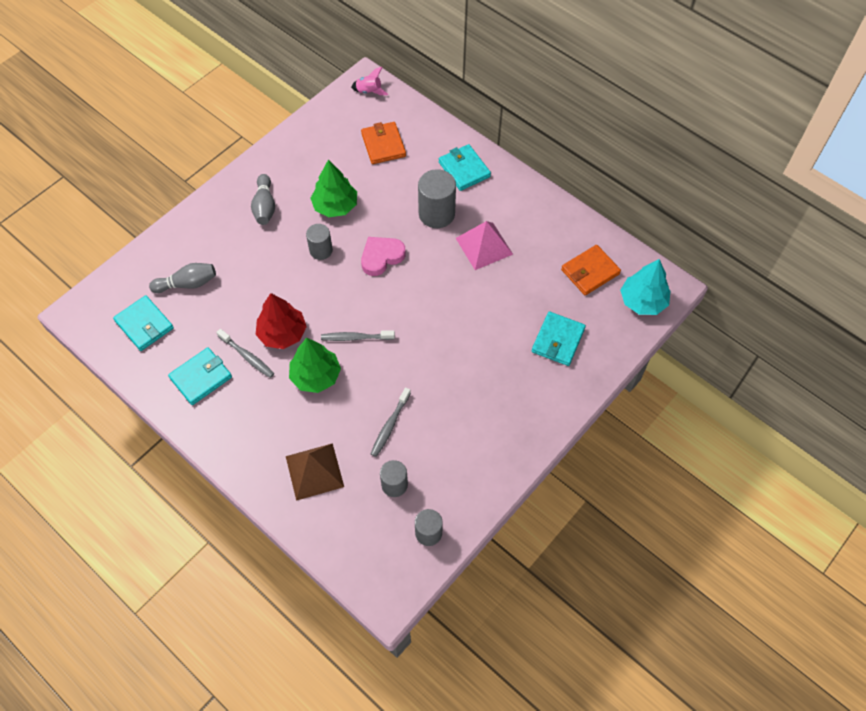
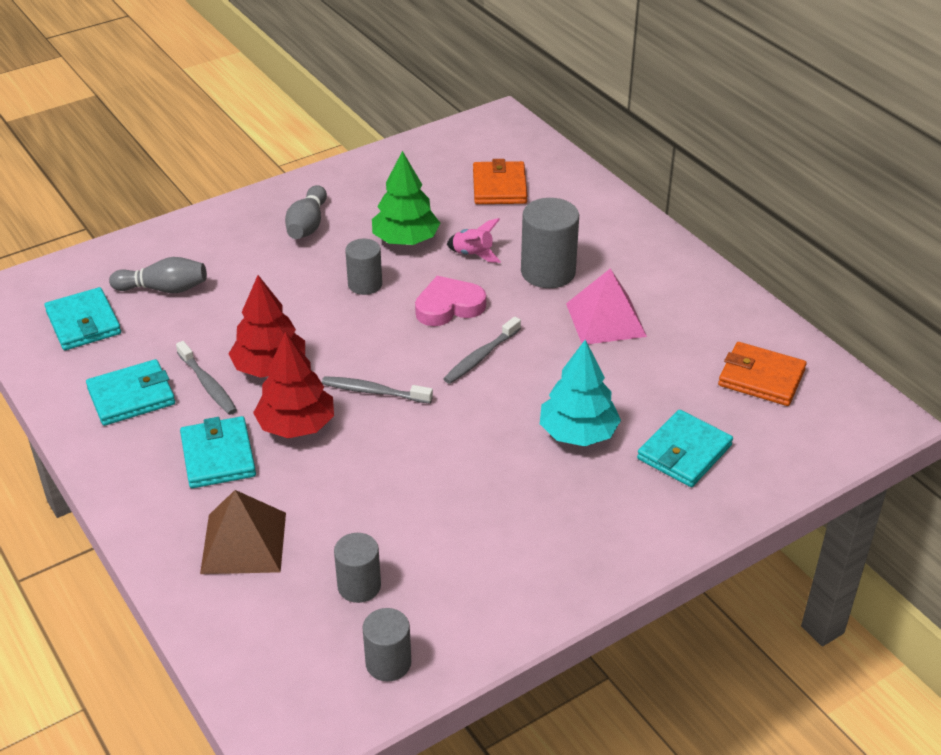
camera: 15 degrees right, 20 degrees down
(316, 376) = (296, 425): green tree -> red tree
(369, 91) = (501, 130): pink rocket -> pink rocket (473, 254)
(390, 425) = (383, 508): grey toothbrush -> grey toothbrush (481, 356)
(464, 169) = (606, 230): turquoise wallet -> turquoise wallet (218, 456)
(590, 272) = (761, 378): orange wallet -> orange wallet turned 45 degrees clockwise
(643, 301) = (837, 429): turquoise tree -> turquoise tree (578, 433)

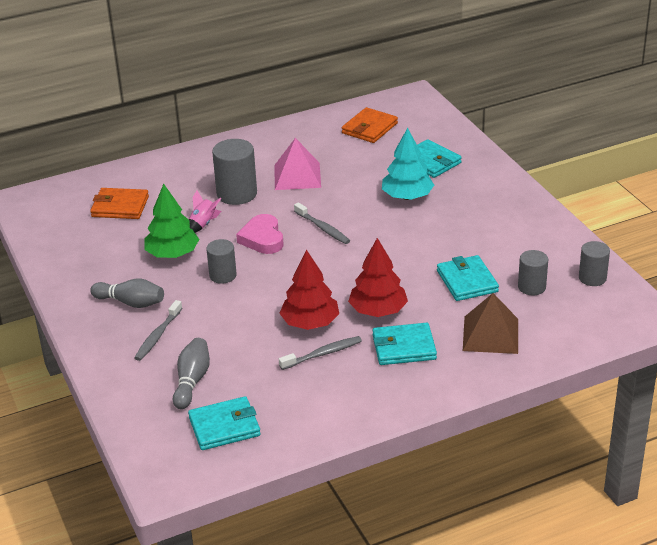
camera: 80 degrees left, 5 degrees down
(131, 396) = (328, 394): turquoise wallet -> turquoise wallet (467, 281)
(374, 392) = (349, 275): grey toothbrush -> grey toothbrush (158, 335)

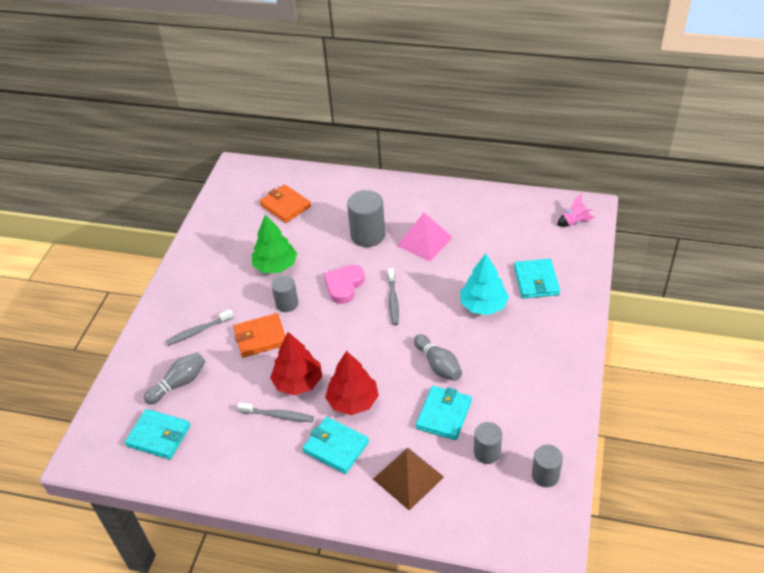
camera: 40 degrees right, 10 degrees up
(131, 302) = (211, 292): grey bowling pin -> grey bowling pin (438, 365)
(203, 224) = (320, 250): pink rocket -> pink rocket (574, 222)
(369, 128) = (522, 223): orange wallet -> orange wallet (260, 337)

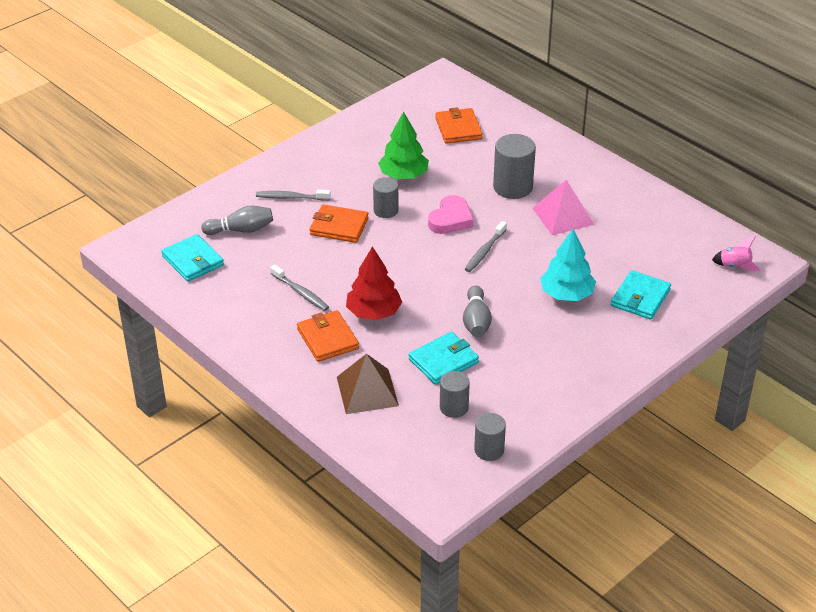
camera: 30 degrees right, 5 degrees down
(298, 382) = (340, 276): red tree -> none
(336, 447) = (327, 339): turquoise wallet -> orange wallet
(344, 286) = (451, 219): pink heart -> pink heart turned 150 degrees clockwise

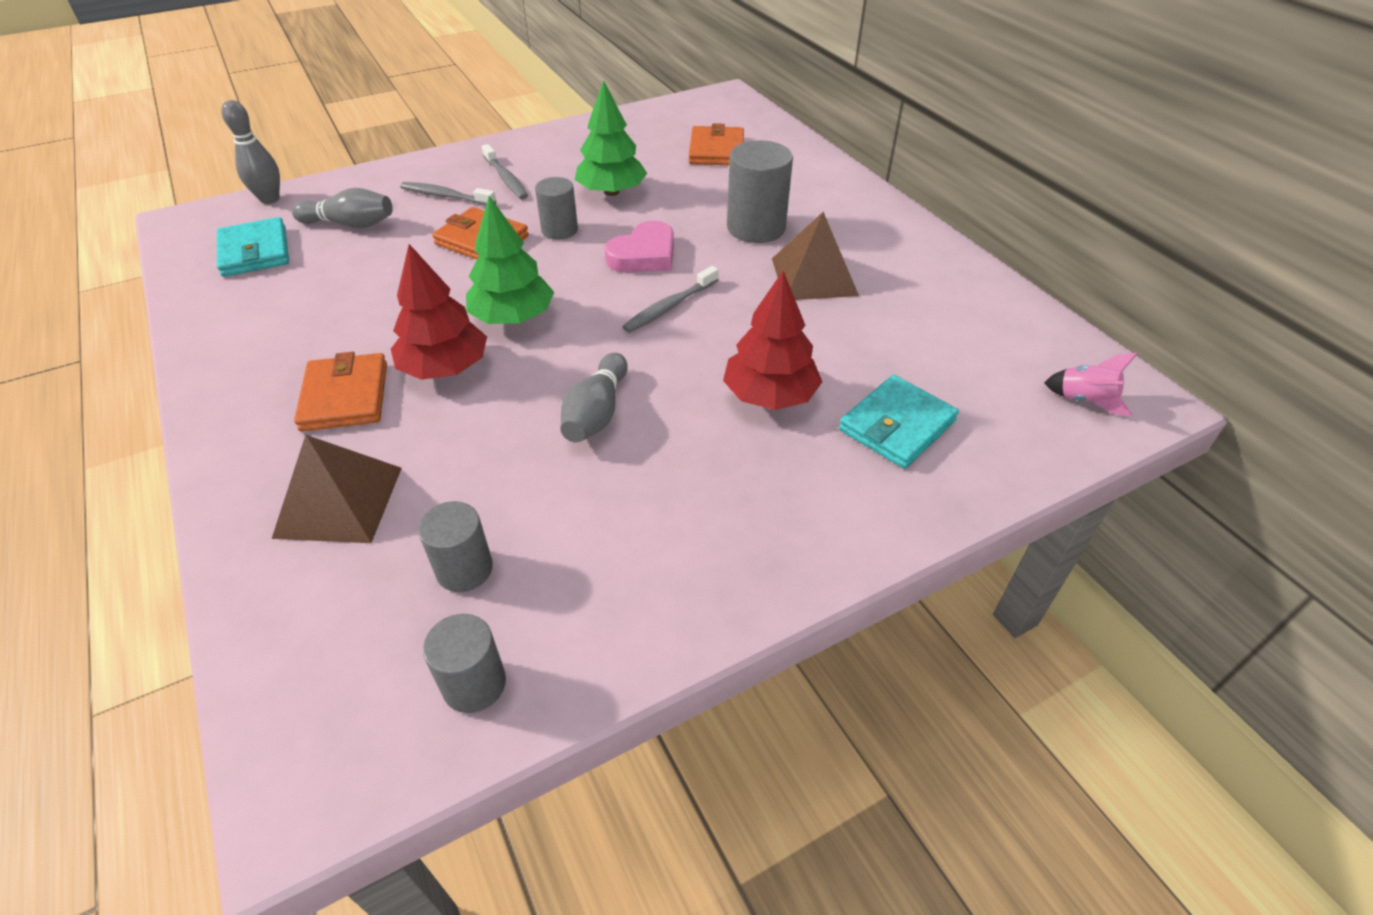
camera: 15 degrees right, 5 degrees up
(167, 220) = (270, 199): none -> grey bowling pin
(300, 292) = (361, 318): grey toothbrush -> grey toothbrush (505, 178)
(394, 275) = (513, 317): none -> green tree
(443, 361) = (501, 472): turquoise wallet -> none
(563, 216) = (814, 276): pink pyramid -> brown pyramid
(567, 294) = (770, 396): turquoise tree -> red tree

